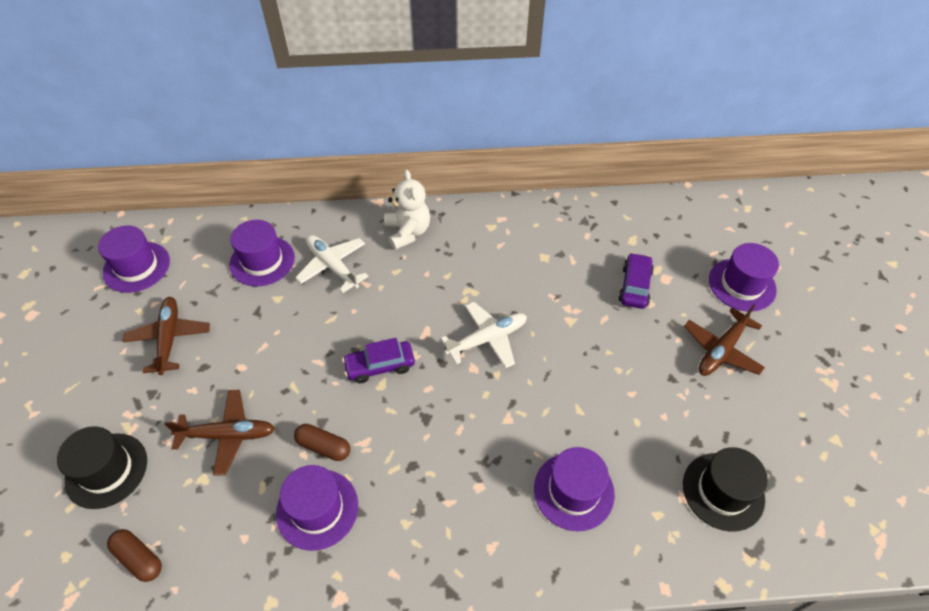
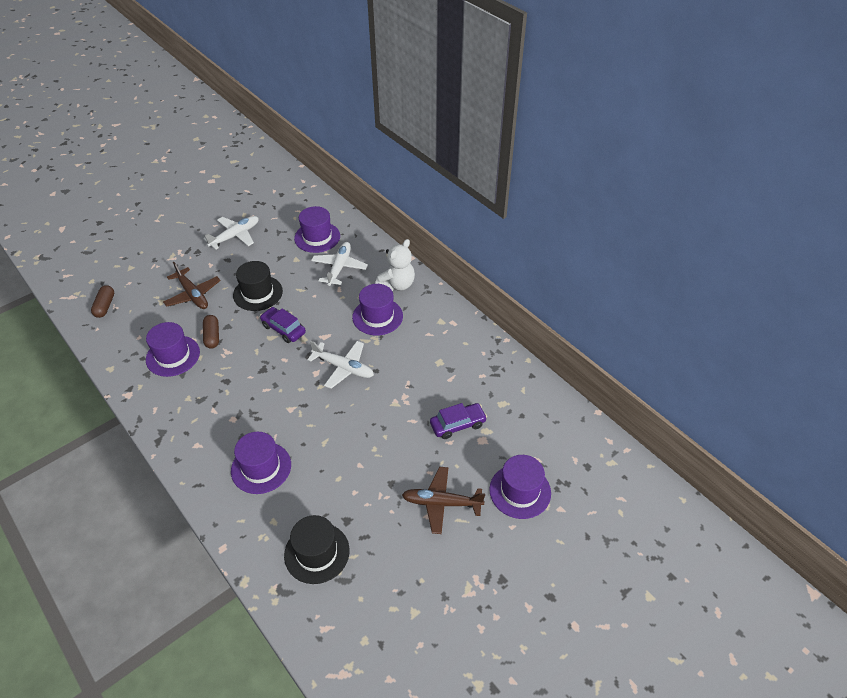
camera: 55 degrees right, 5 degrees down
(106, 470) = (143, 265): black hat -> black hat (258, 293)
(136, 267) = (271, 194): purple hat -> purple hat (377, 316)
(169, 338) = (235, 236): brown plane -> white plane

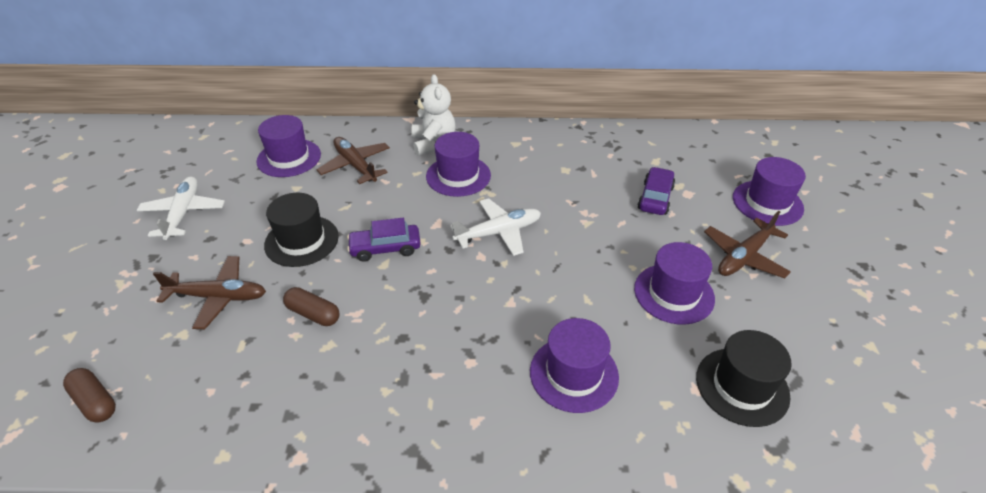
camera: 50 degrees left, 5 degrees down
(173, 356) = (294, 370): purple hat -> purple hat (674, 293)
(339, 267) = (355, 166): white plane -> brown plane

